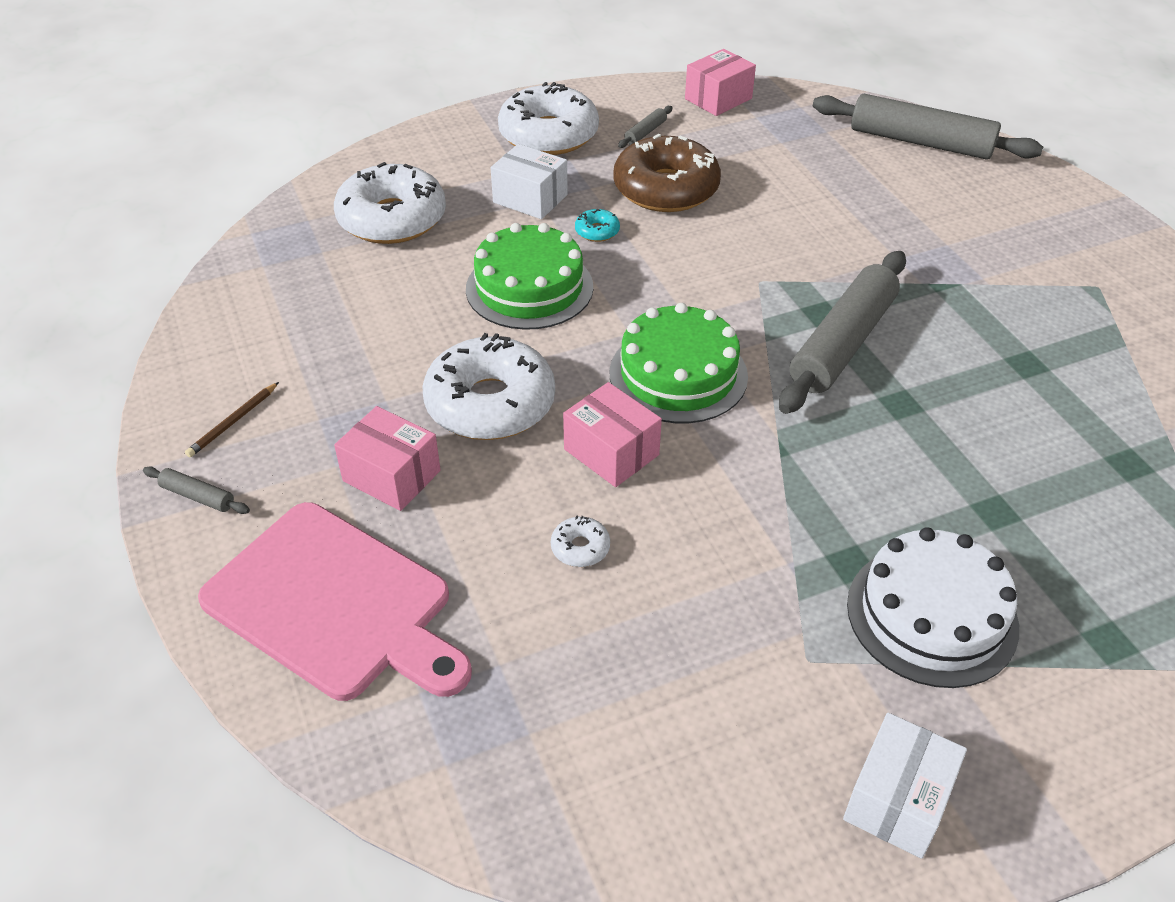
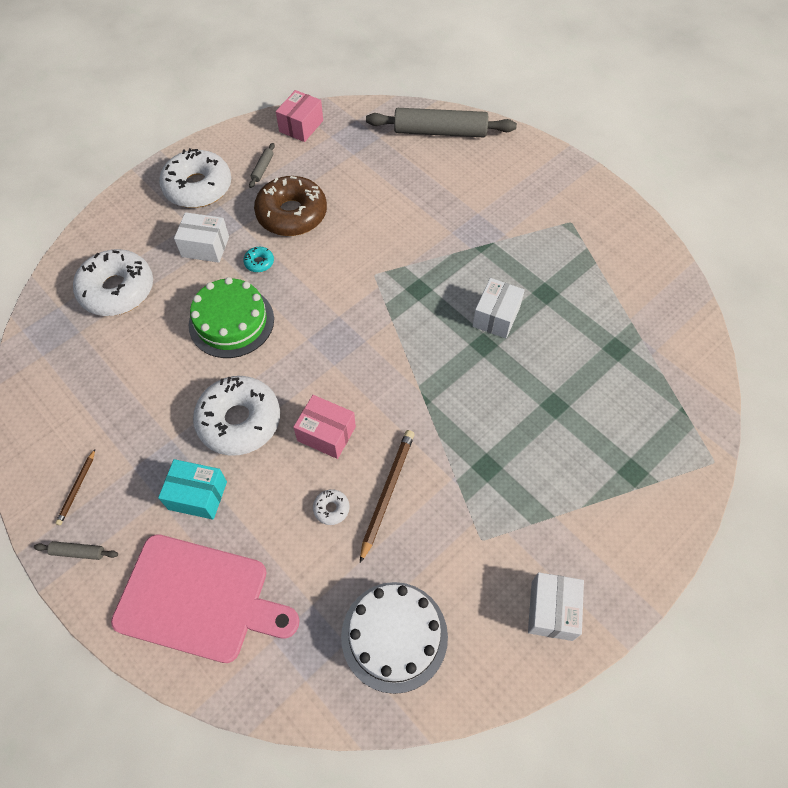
camera: 20 degrees left, 15 degrees up
(391, 476) = (197, 495): pink box -> turquoise box
(675, 552) = (387, 493): none -> brown pencil
(678, 374) = (347, 362): green cake -> none
(843, 343) = (438, 309): grey rolling pin -> none
(932, 615) = (538, 487): white cake -> white cake (394, 636)
(934, 374) = (496, 316): none -> white box

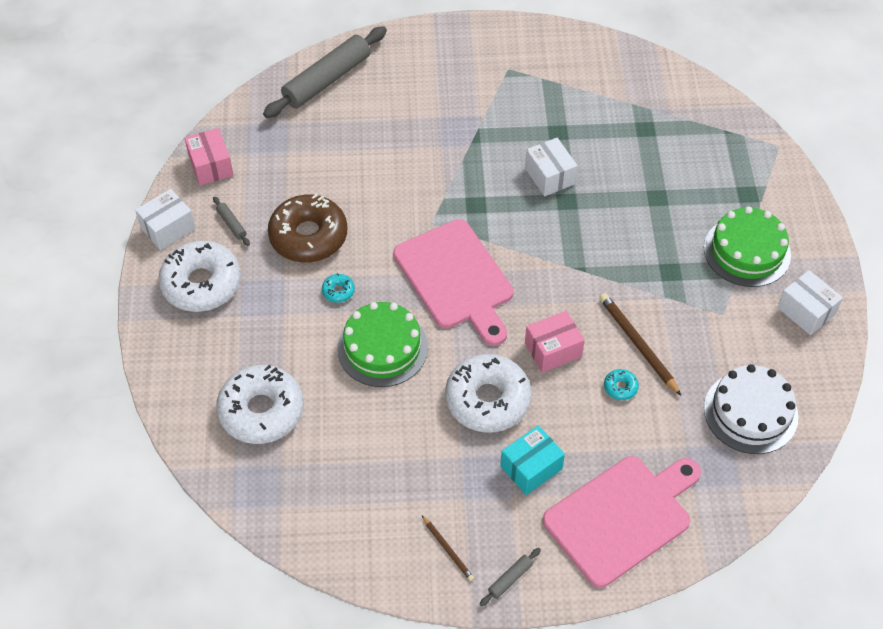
camera: 50 degrees left, 5 degrees down
(205, 247) = (279, 319): white box -> white box (168, 228)
(331, 509) = (620, 387): white donut -> turquoise donut
(336, 324) = (456, 279): none -> pink cutting board
(569, 514) = (747, 251): none -> green cake

